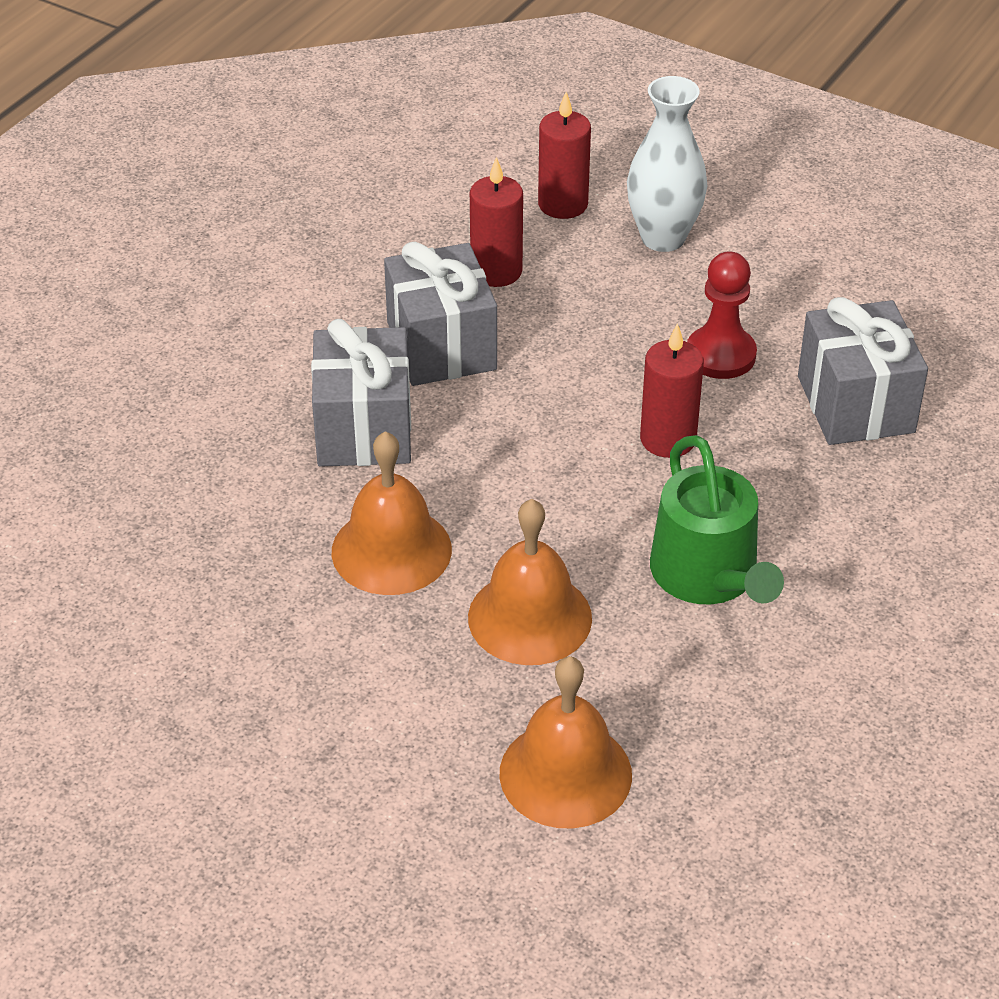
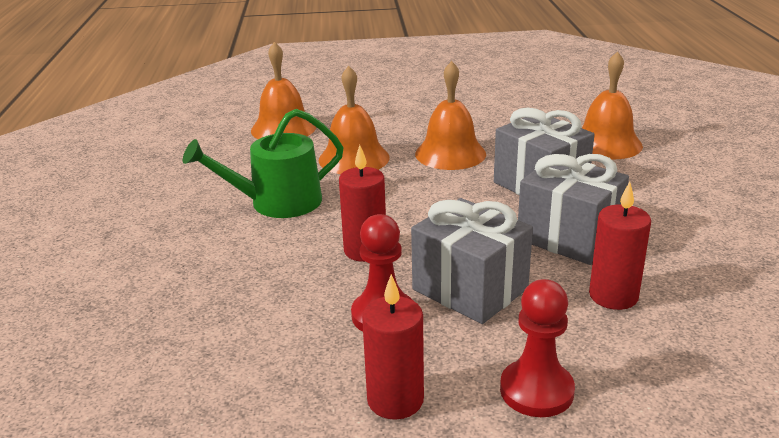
camera: 145 degrees right, 15 degrees down
(176, 452) = (606, 144): none -> orange bell
(563, 204) = (656, 377): red candle -> red candle (395, 400)
(663, 238) = (536, 390): white vase -> red pawn
(709, 576) = (277, 203): green watering can -> green watering can turned 60 degrees counterclockwise
(855, 404) = (250, 327): grey gift -> grey gift (470, 289)

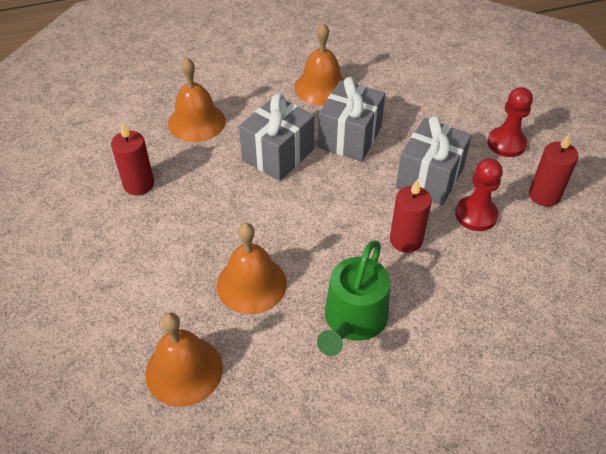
camera: 105 degrees left, 20 degrees up
(277, 203) = (353, 320): green watering can -> green watering can turned 60 degrees clockwise
(450, 153) = (230, 214): orange bell -> orange bell (321, 87)
(613, 296) = (410, 118): red candle -> red candle (139, 184)

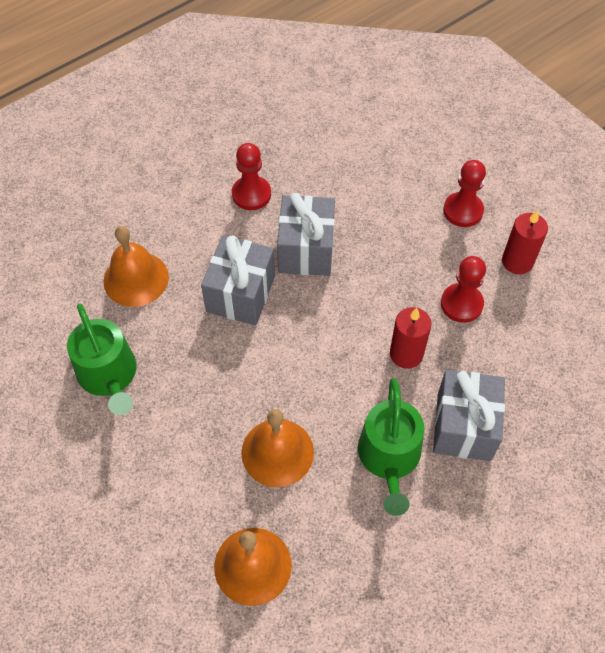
camera: 20 degrees left, 10 degrees up
(139, 184) = (109, 376): red candle -> green watering can
(321, 87) = (251, 194): orange bell -> red pawn
(429, 178) = (403, 275): grey gift -> grey gift (464, 426)

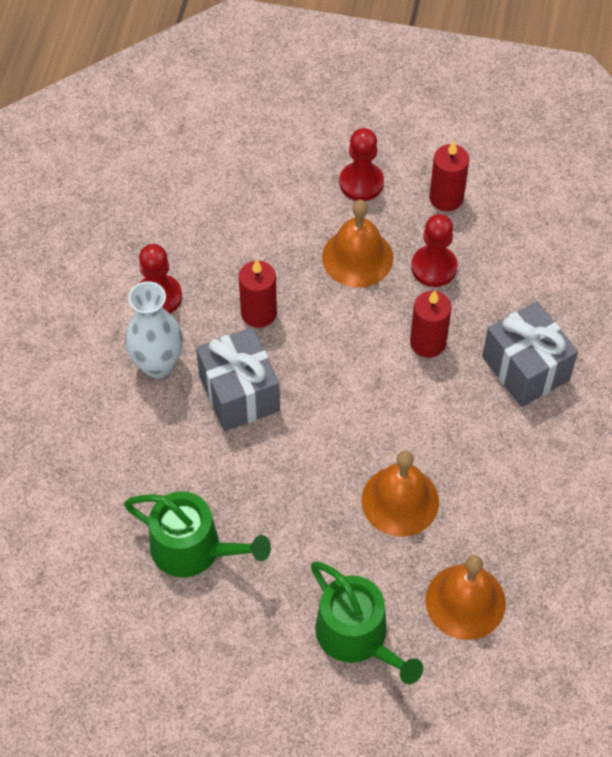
camera: 40 degrees left, 0 degrees up
(136, 279) = (129, 449): orange bell -> orange bell (357, 257)
(207, 237) = (158, 364): none -> white vase
(306, 250) = (259, 313): grey gift -> red candle
(389, 458) = (491, 437): green watering can -> green watering can (358, 637)

